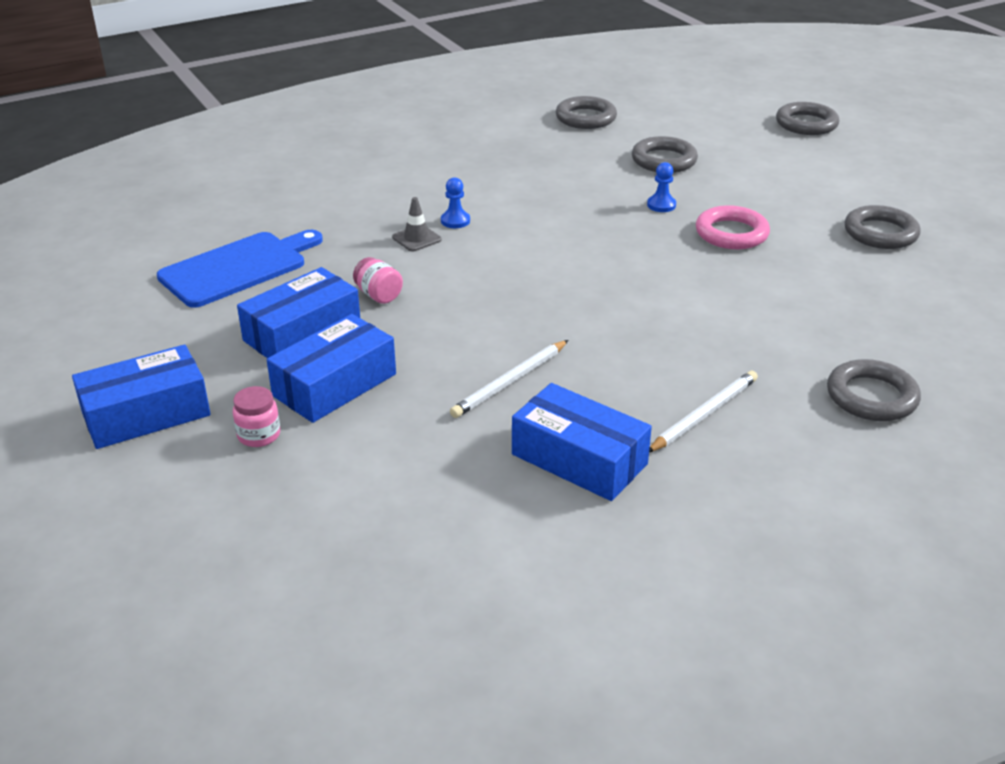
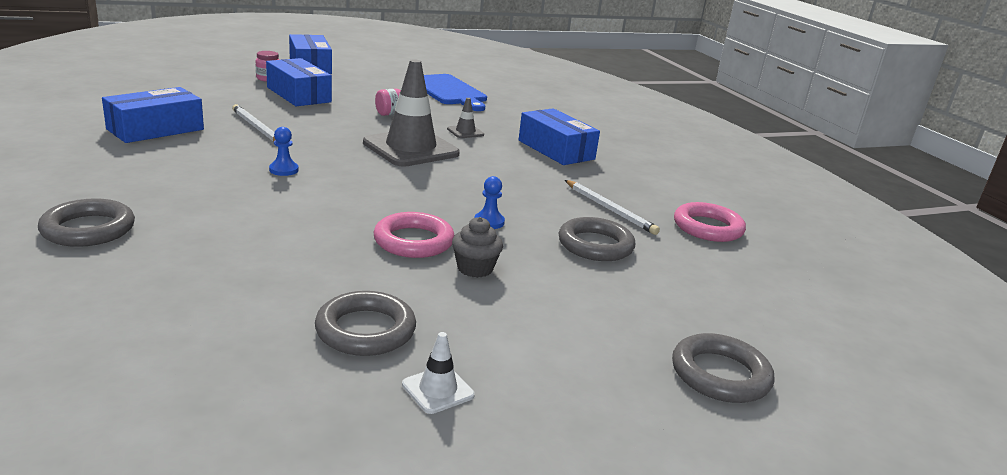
camera: 95 degrees right, 10 degrees down
(302, 332) = (361, 95): blue box -> blue box (556, 150)
(455, 221) = (488, 145): blue pawn -> blue pawn (283, 170)
(503, 264) = (411, 148): none -> grey traffic cone
(585, 118) = (708, 227): grey ring -> pink ring
(704, 414) = (152, 168): white pencil -> white pencil (610, 209)
(753, 204) = (475, 268): none -> grey cupcake
(915, 202) = (438, 390): none -> white traffic cone

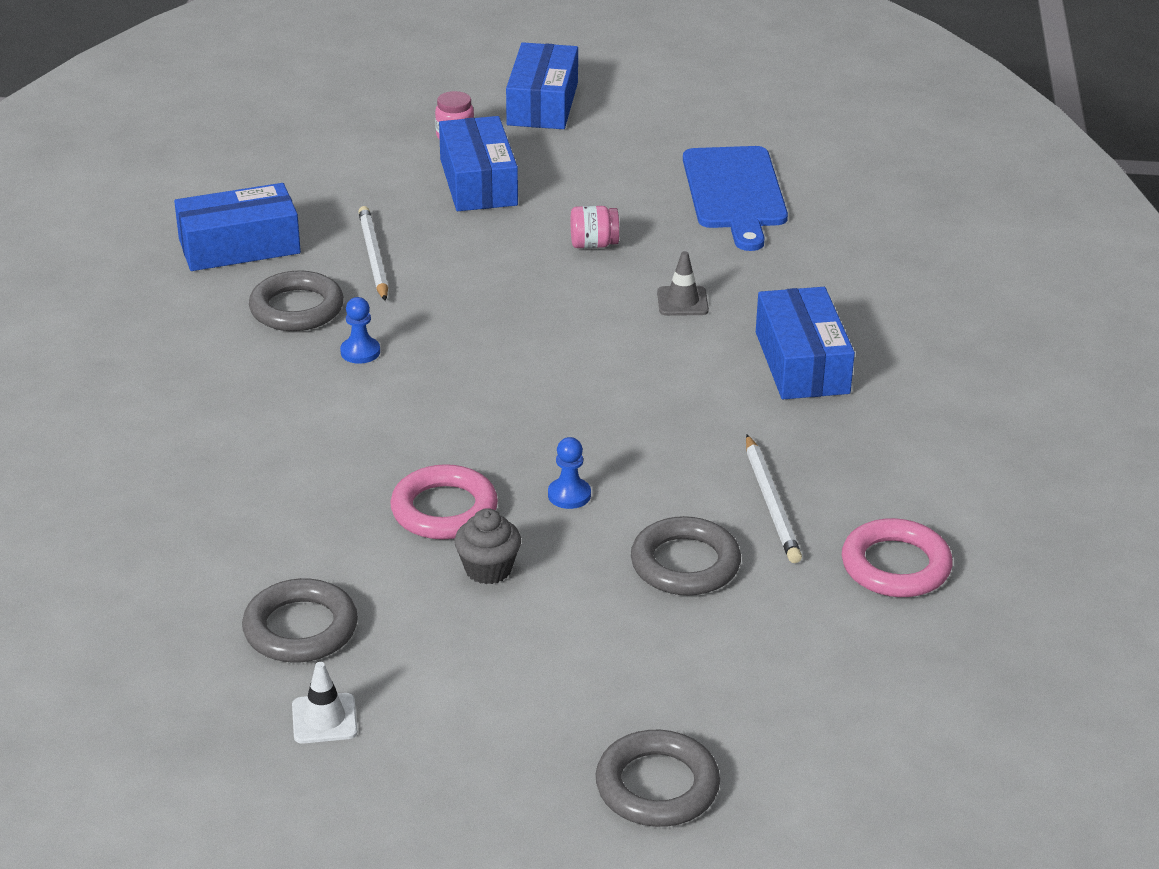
camera: 30 degrees right, 10 degrees up
(88, 229) = (91, 422): grey ring -> grey ring (297, 308)
(411, 148) = (567, 330): grey traffic cone -> none

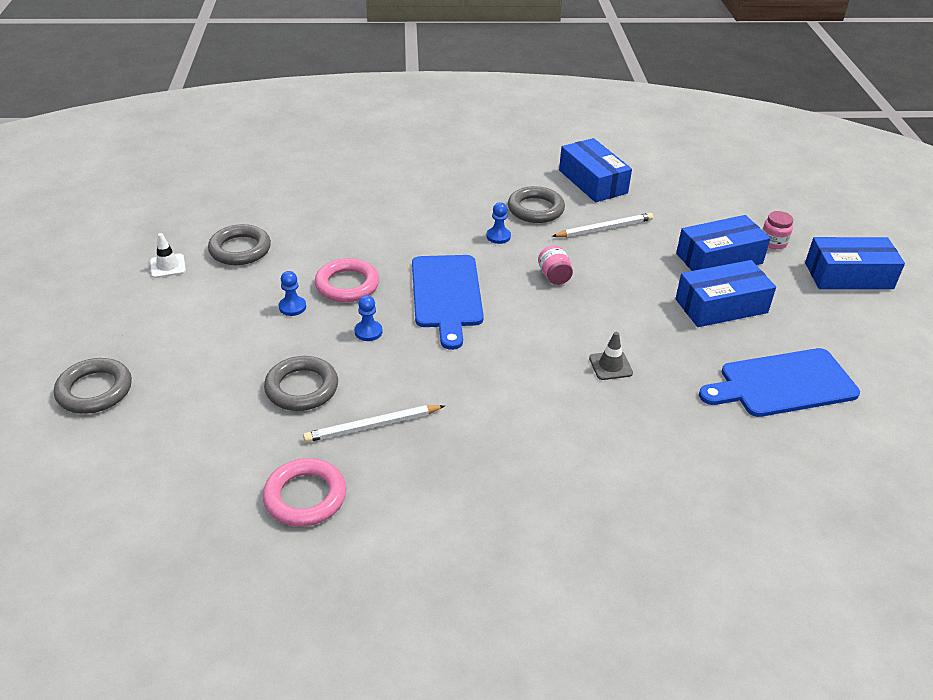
camera: 80 degrees right, 5 degrees up
(488, 569) = (292, 307): grey cupcake -> blue pawn
(498, 415) = (446, 295): none -> blue cutting board
(594, 244) = (666, 317): pink jar -> pink jar (554, 276)
(802, 362) = (552, 434): blue box -> blue box (721, 306)

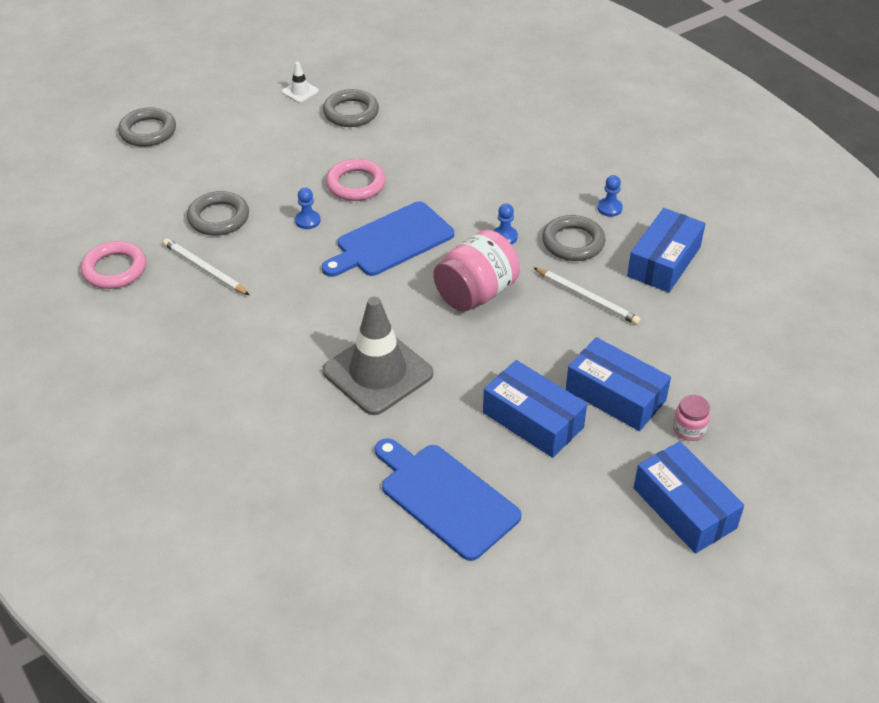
camera: 60 degrees right, 5 degrees up
(292, 307) = (304, 170): blue pawn -> blue pawn (609, 208)
(554, 276) = (476, 293): pink jar -> pink jar, size x2.04
(610, 366) = (378, 372): grey traffic cone -> grey traffic cone, size x2.34

